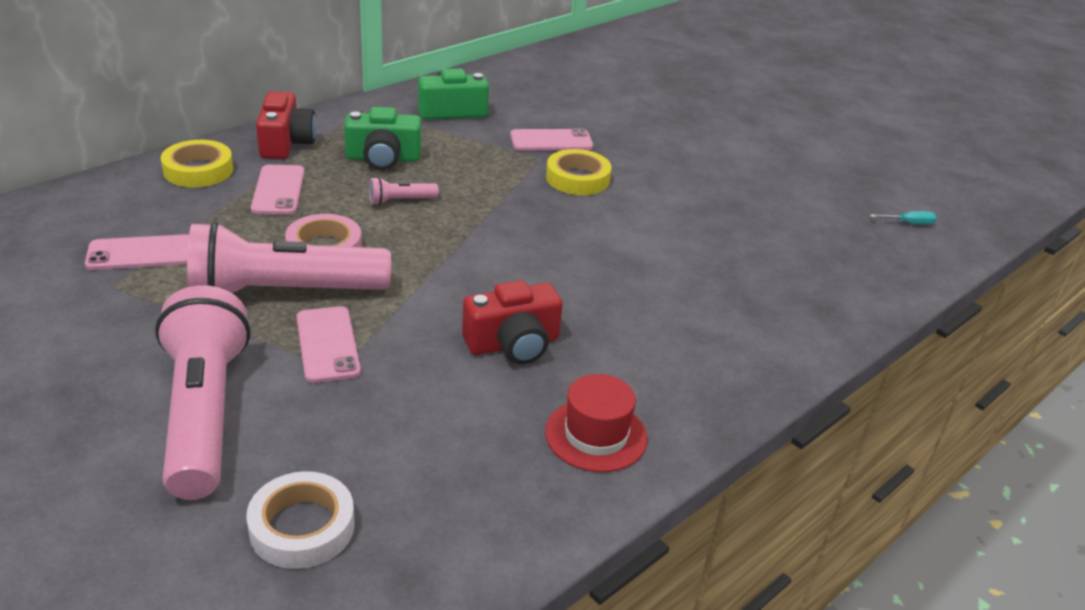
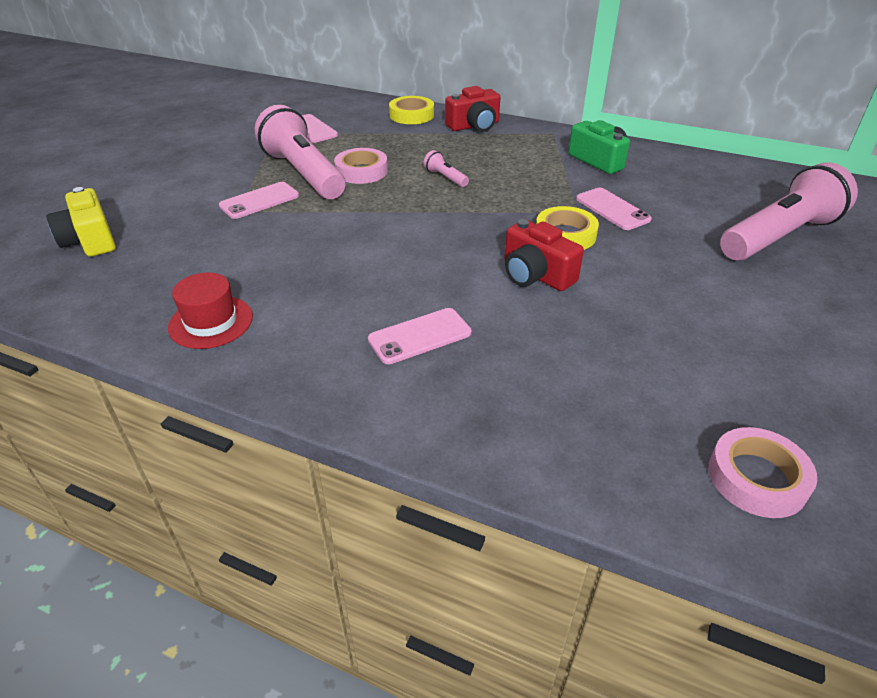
camera: 70 degrees right, 5 degrees up
(204, 413) = (177, 187): pink flashlight -> pink flashlight (779, 236)
(278, 190) = (414, 140): pink phone -> pink phone (419, 336)
(302, 527) = (90, 240): white tape -> yellow camera
(383, 158) = (494, 157): green camera -> none
(513, 344) = (302, 262): red camera -> red camera (535, 275)
(909, 223) = (757, 478): turquoise screwdriver -> pink tape

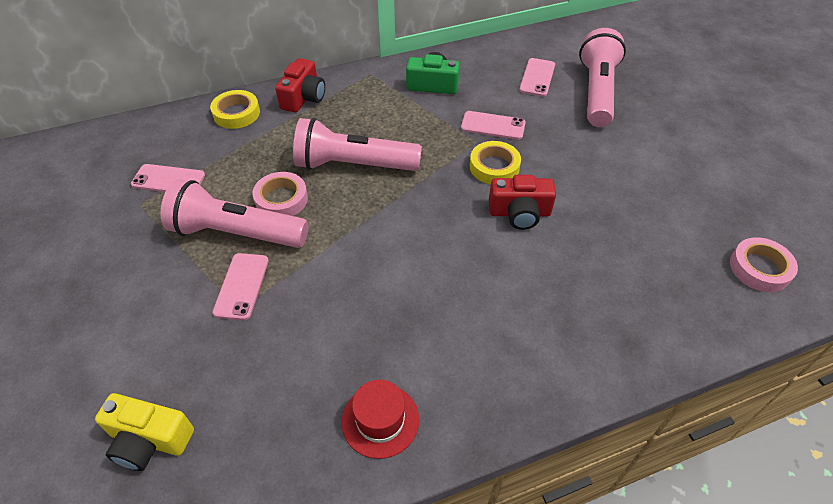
camera: 45 degrees left, 10 degrees up
(419, 336) = (521, 314): pink phone -> pink phone (537, 77)
(445, 178) = (354, 165): pink flashlight -> pink flashlight, size x2.47

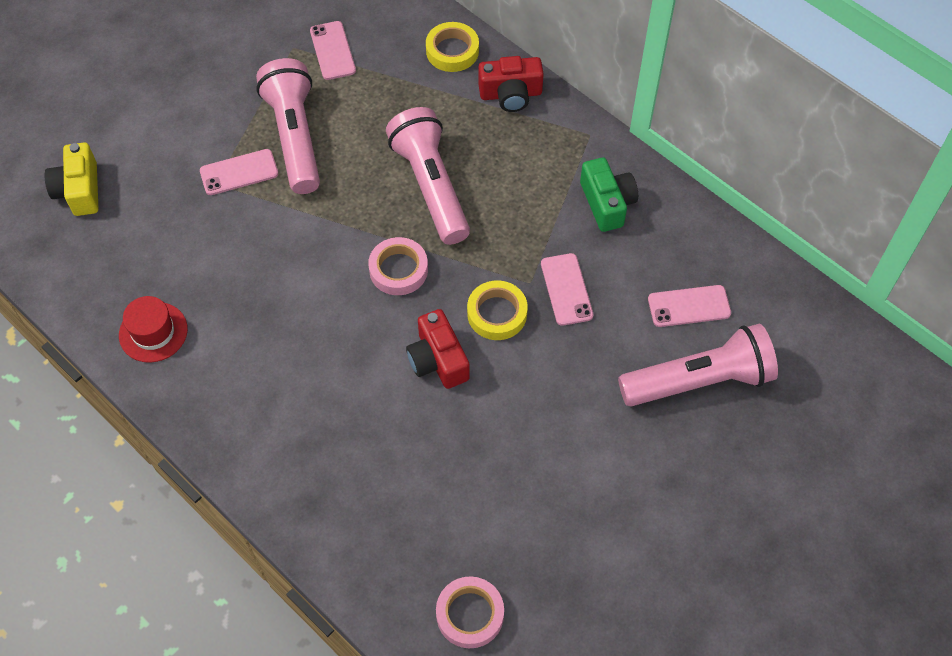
camera: 65 degrees right, 10 degrees up
(281, 199) = (353, 150): pink tape -> pink tape (398, 270)

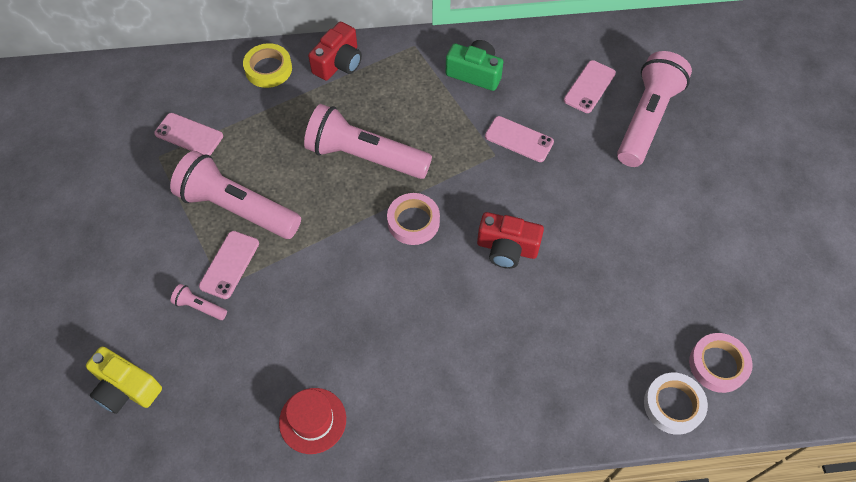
camera: 50 degrees left, 0 degrees up
(185, 182) = (199, 306): none -> pink flashlight
(394, 600) = (673, 405): none -> white tape
(497, 313) = (502, 189): yellow tape -> none

